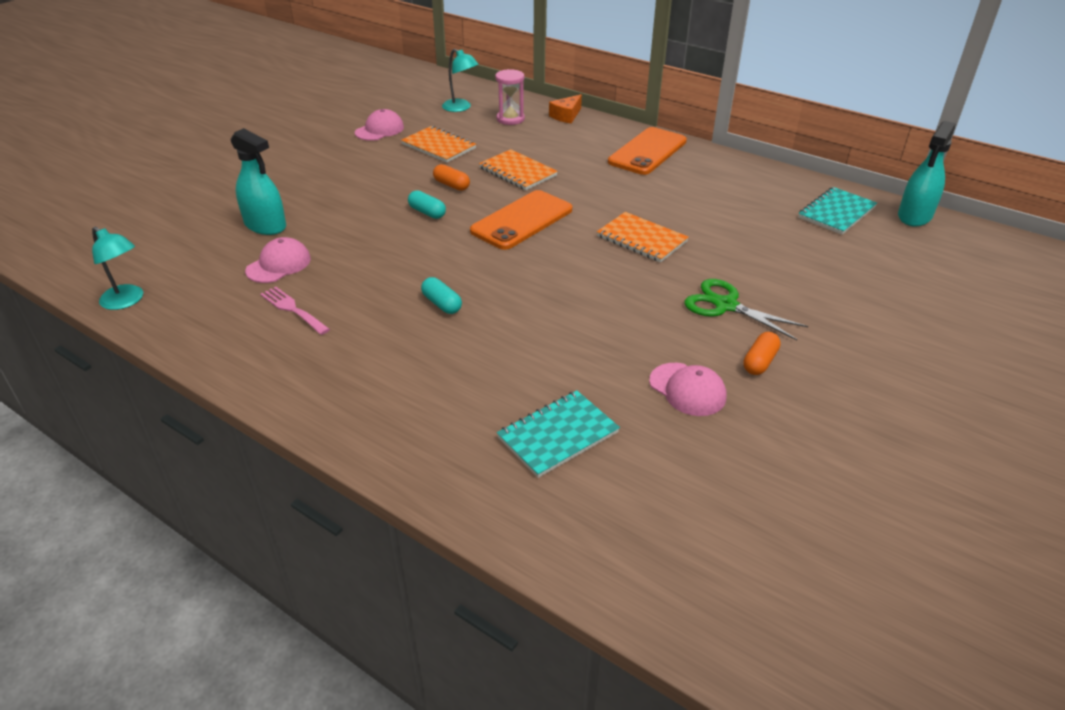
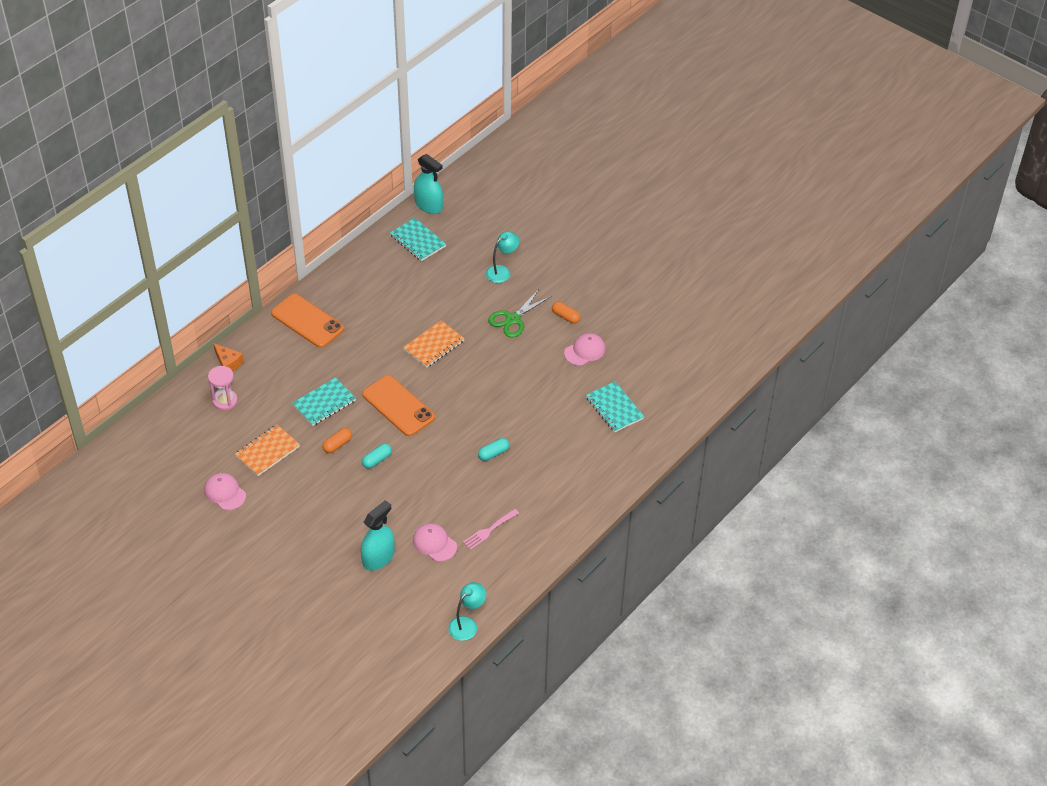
camera: 85 degrees left, 10 degrees up
(461, 108) = (192, 434): turquoise lamp -> turquoise lamp (502, 271)
(517, 172) = (324, 403): orange notebook -> turquoise notebook

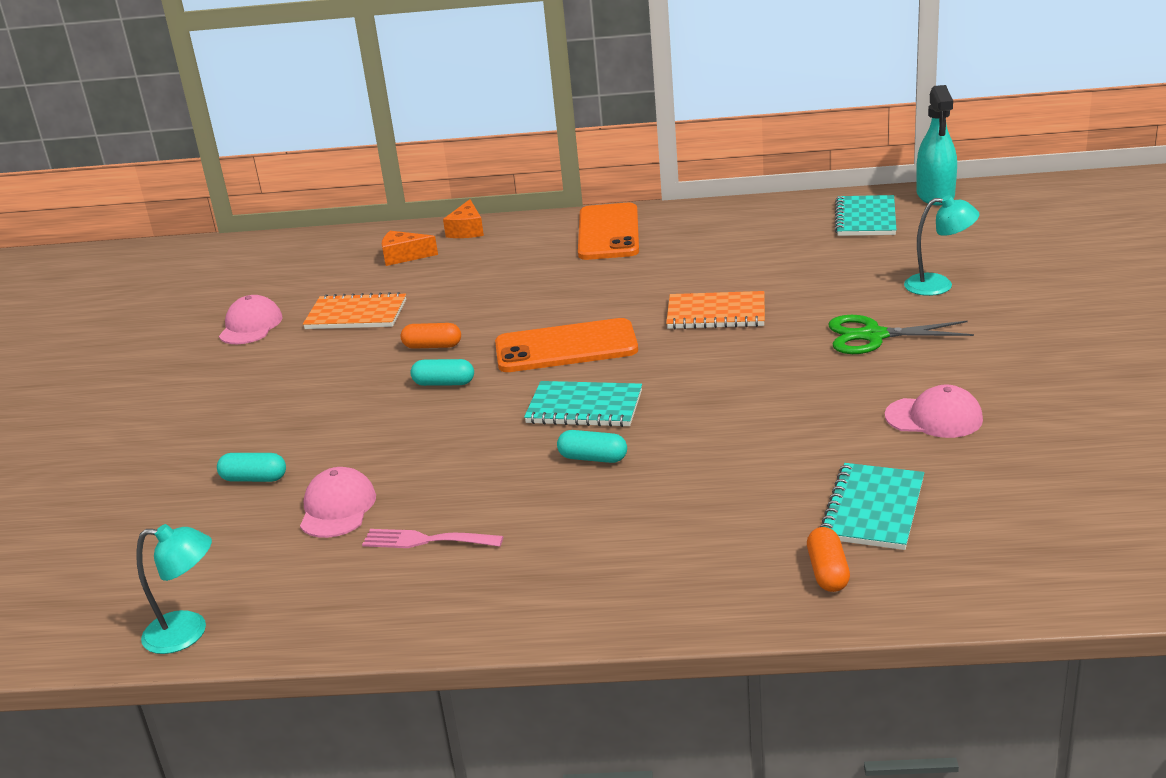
camera: 55 degrees right, 20 degrees down
(225, 401) = (404, 256): pink hourglass -> orange cheese
(324, 403) = (491, 304): turquoise notebook -> turquoise notebook (584, 407)
(378, 557) = (254, 479): turquoise spray bottle -> turquoise capsule
(398, 406) = (566, 347): orange phone -> orange phone turned 75 degrees clockwise
(565, 317) = (964, 367): orange capsule -> orange capsule (827, 572)

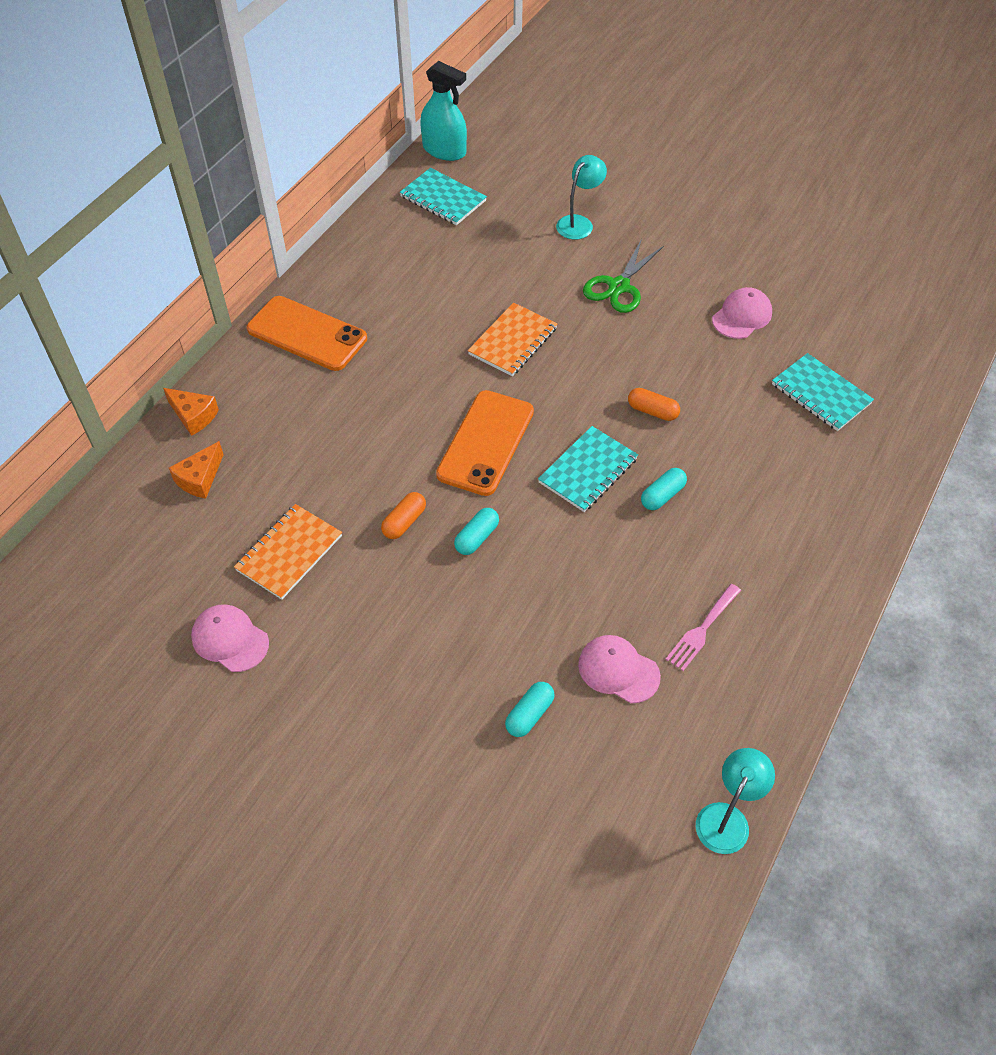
camera: 65 degrees left, 25 degrees up
(827, 572) = (870, 445): orange capsule -> orange capsule (652, 411)

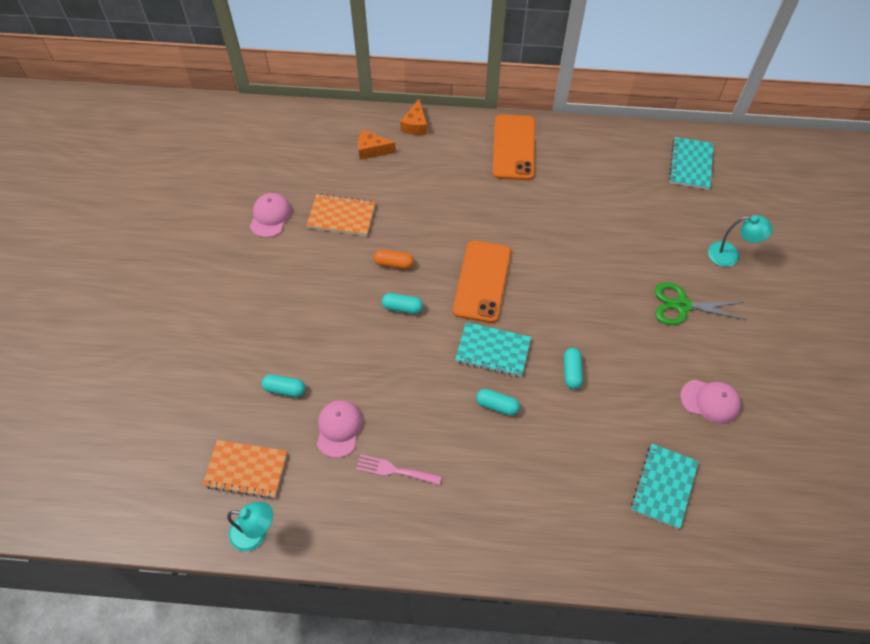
camera: 65 degrees right, 5 degrees up
(444, 150) = (741, 144): turquoise spray bottle -> none
(486, 443) = (482, 281): orange phone -> orange phone turned 75 degrees counterclockwise
(513, 341) = (582, 261): orange notebook -> orange notebook (246, 470)
(652, 411) = (571, 372): orange capsule -> turquoise capsule

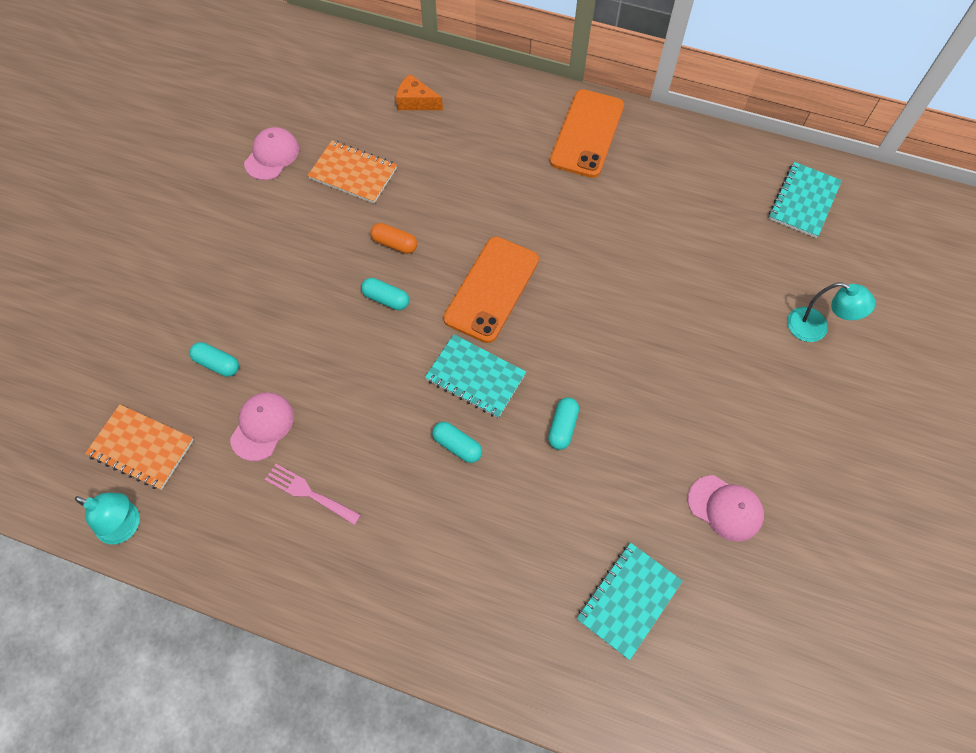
camera: 15 degrees right, 5 degrees up
(415, 125) = (477, 82): orange cheese -> none
(682, 306) = (730, 378): green scissors -> none

